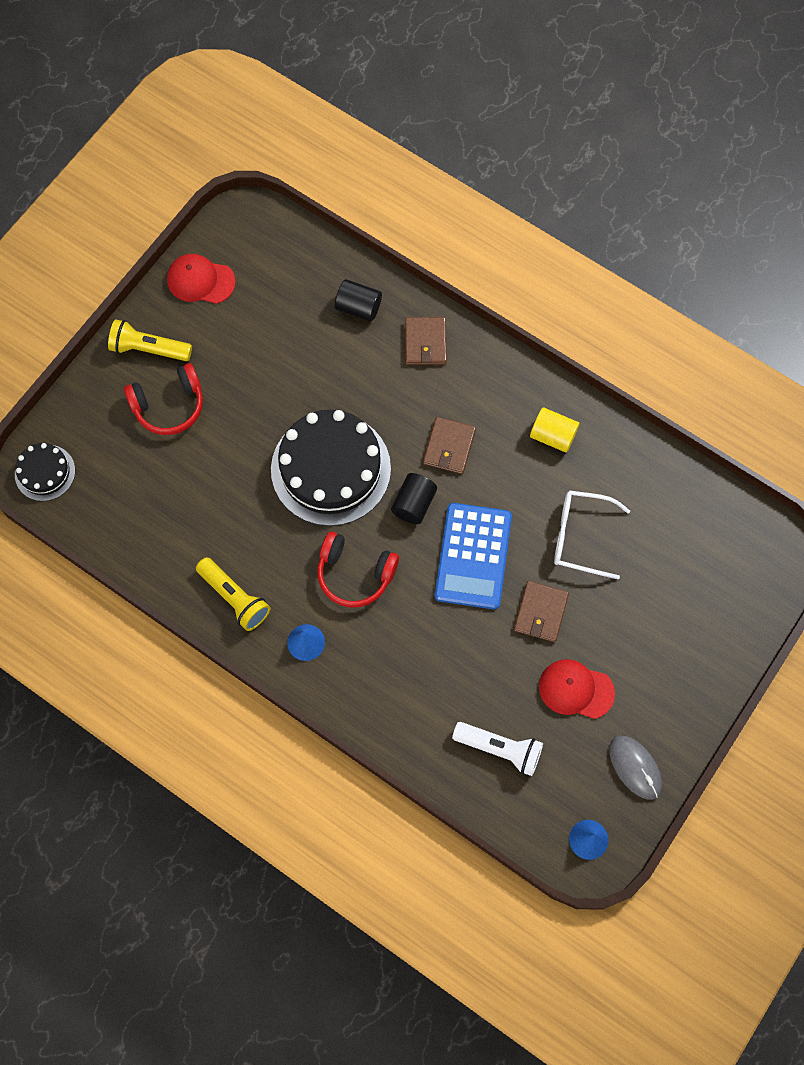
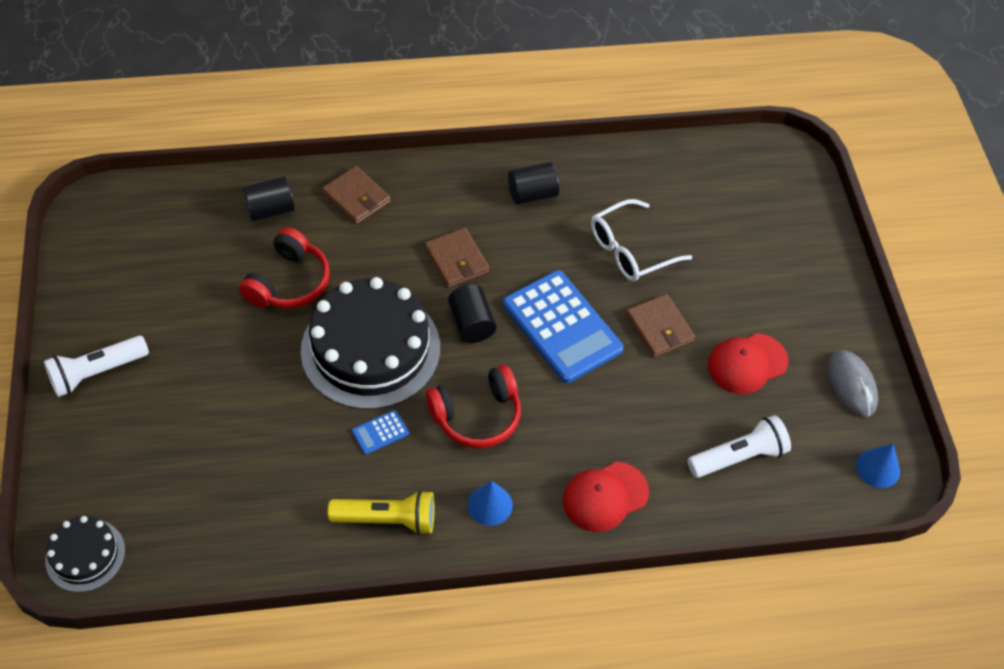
camera: 45 degrees left, 15 degrees down
(149, 349) = (97, 373): yellow flashlight -> white flashlight
(169, 405) = (163, 405): red headphones -> red headphones (289, 282)
(200, 280) = (96, 284): red cap -> red cap (605, 496)
(283, 534) = (380, 432): none -> blue calculator
(552, 436) = (532, 194): yellow cylinder -> black cylinder
(635, 767) = (851, 385): grey mouse -> grey mouse turned 60 degrees clockwise

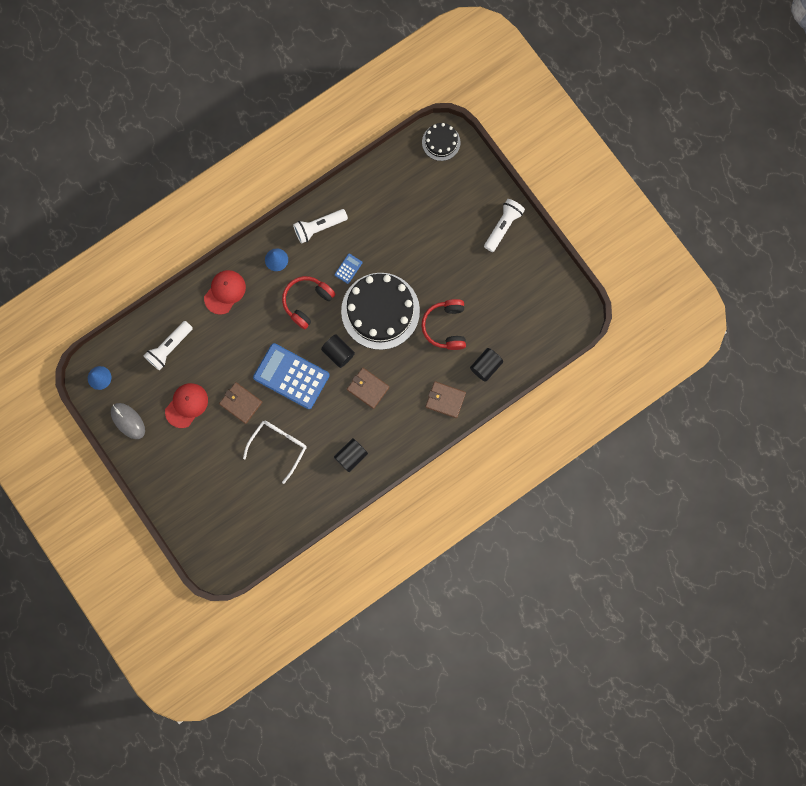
camera: 155 degrees right, 25 degrees up
(387, 519) = (319, 228): yellow flashlight -> white flashlight

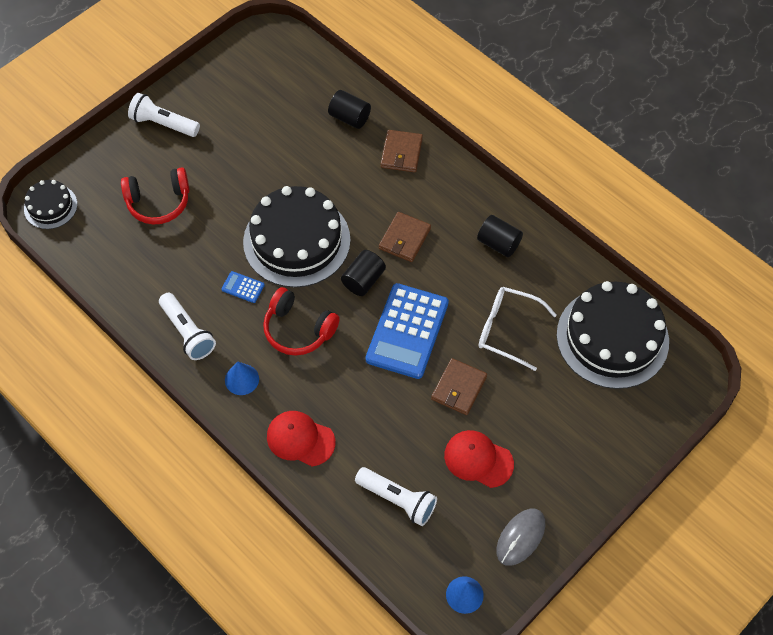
camera: 100 degrees left, 20 degrees down
(258, 519) = (612, 338): none -> black cake
(445, 327) = (306, 166): red headphones -> red headphones (158, 202)

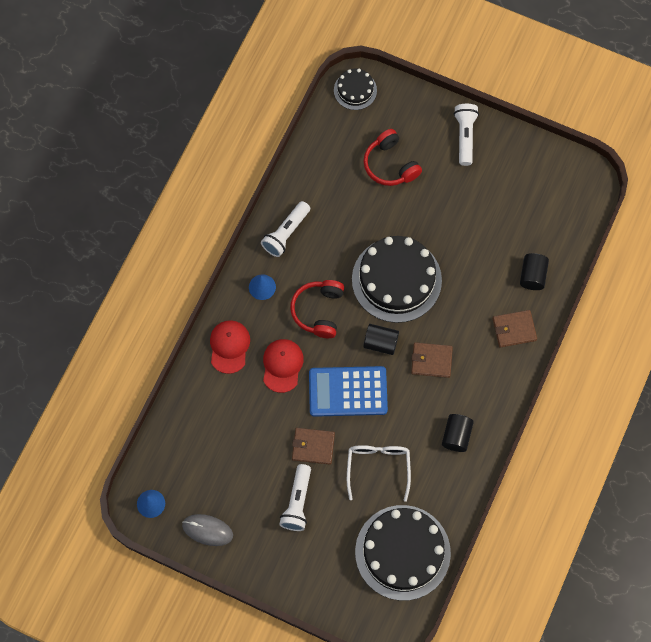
camera: 70 degrees right, 10 degrees up
(243, 287) = (339, 257): blue calculator -> none
(398, 499) = (206, 432): white flashlight -> white flashlight (297, 502)
(478, 459) = (259, 480): red cap -> red cap (282, 365)

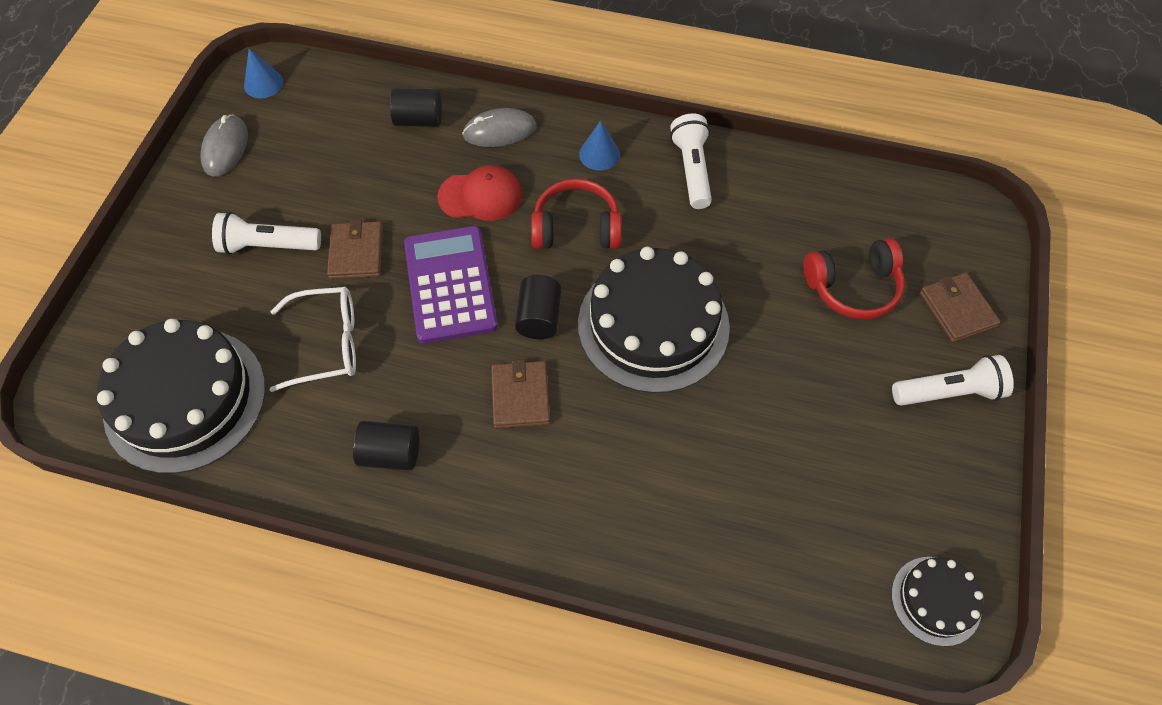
camera: 80 degrees right, 10 degrees down
(229, 347) = (499, 131): red cap -> grey mouse
(286, 233) = (691, 170): white flashlight -> white flashlight turned 60 degrees clockwise
(348, 392) = (450, 284): blue calculator -> purple calculator
(355, 90) = (964, 221): black cake -> black cake (936, 600)
(390, 165) = (853, 287): red headphones -> red headphones turned 150 degrees counterclockwise
(514, 329) = (603, 524): brown wallet -> brown wallet (957, 309)
(532, 276) = (715, 544): black cylinder -> black cylinder (419, 120)

